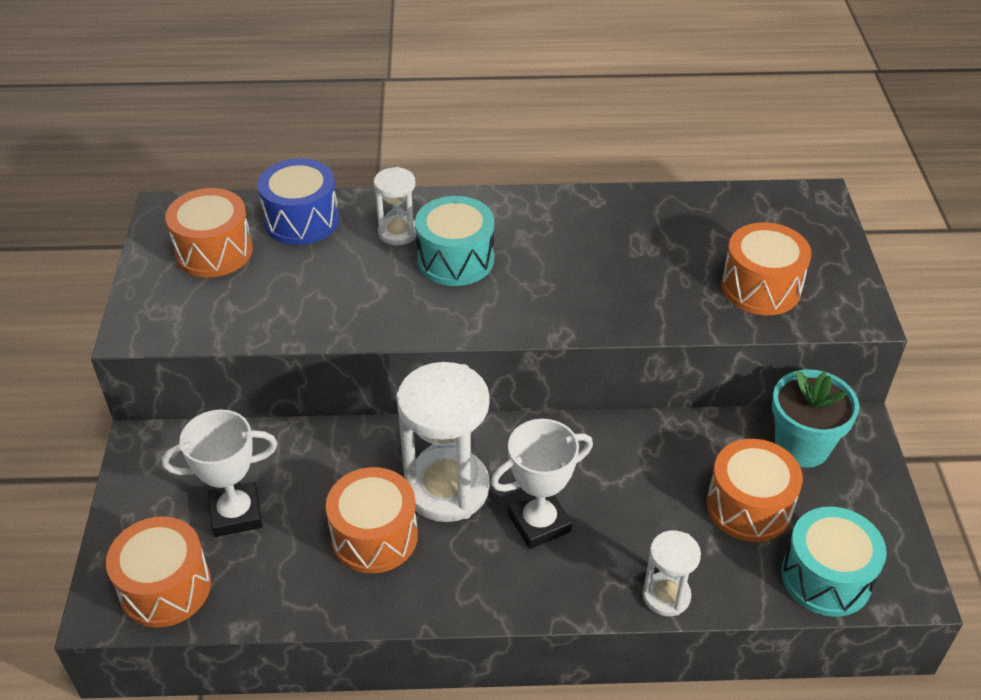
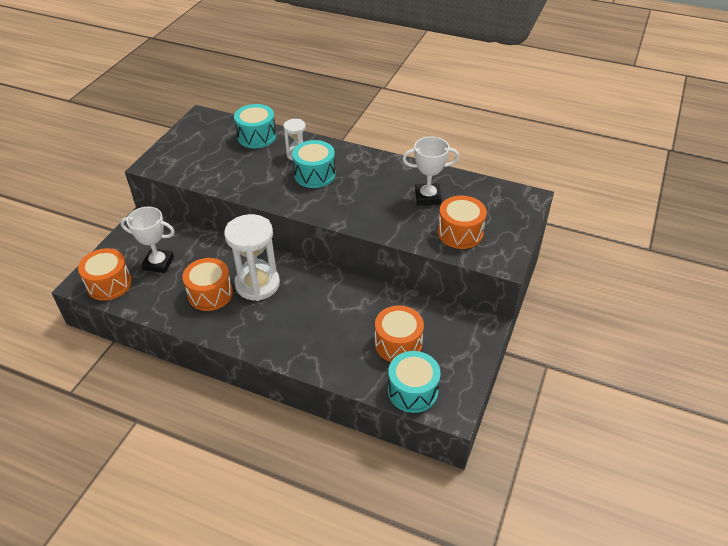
camera: 25 degrees right, 0 degrees up
(214, 251) = (208, 140): orange drum -> none
(301, 220) = (257, 136): blue drum -> turquoise drum
(539, 523) = (289, 314): white trophy -> white trophy (427, 197)
(666, 596) = (325, 369): white hourglass -> none
(801, 446) = (448, 325): turquoise flower pot -> none

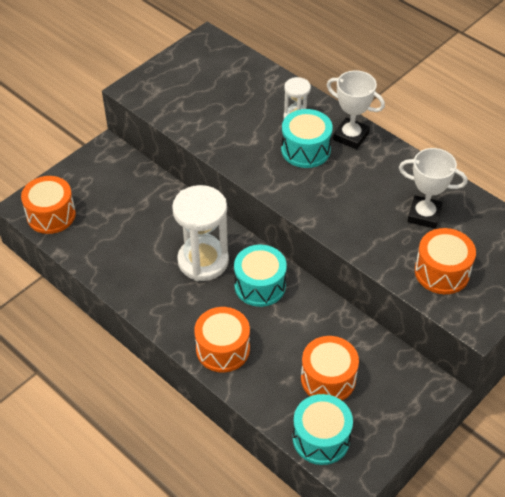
camera: 20 degrees right, 5 degrees up
(158, 263) = (108, 205): white trophy -> white trophy (351, 136)
(210, 294) = (149, 257): orange drum -> orange drum (223, 349)
(257, 136) = (259, 82): turquoise drum -> turquoise drum (260, 285)

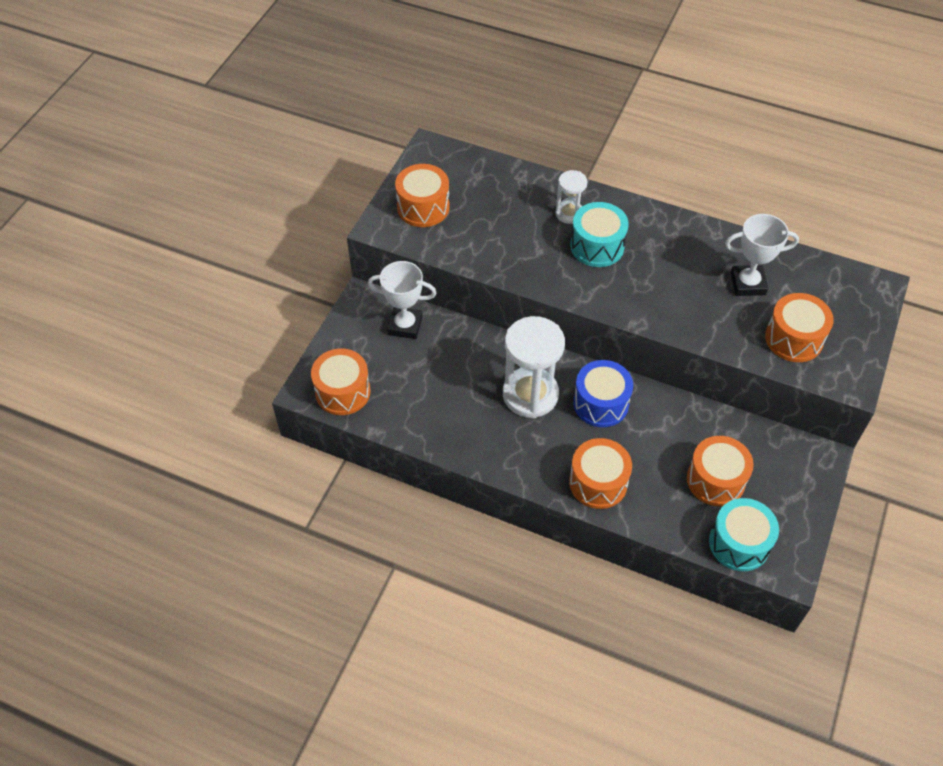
camera: 20 degrees left, 5 degrees up
(176, 83) = (423, 207): none -> orange drum
(260, 285) = (601, 403): turquoise drum -> blue drum
(351, 136) = (634, 219): white trophy -> white trophy (405, 325)

